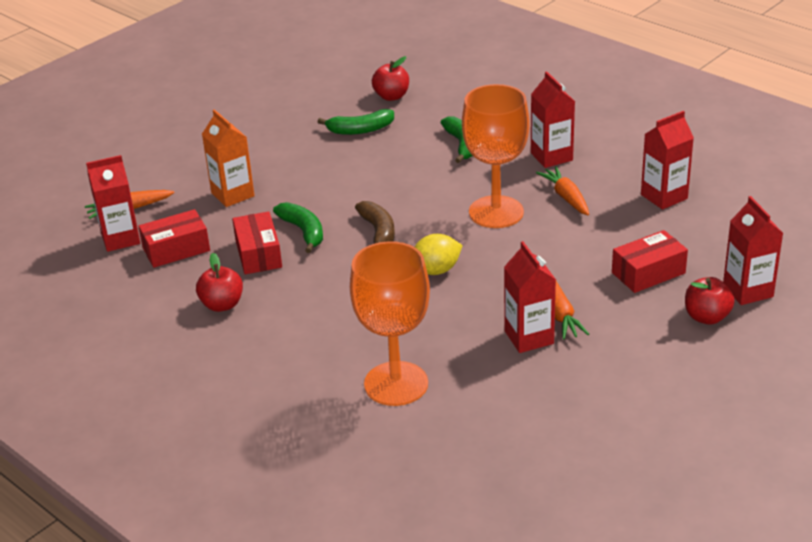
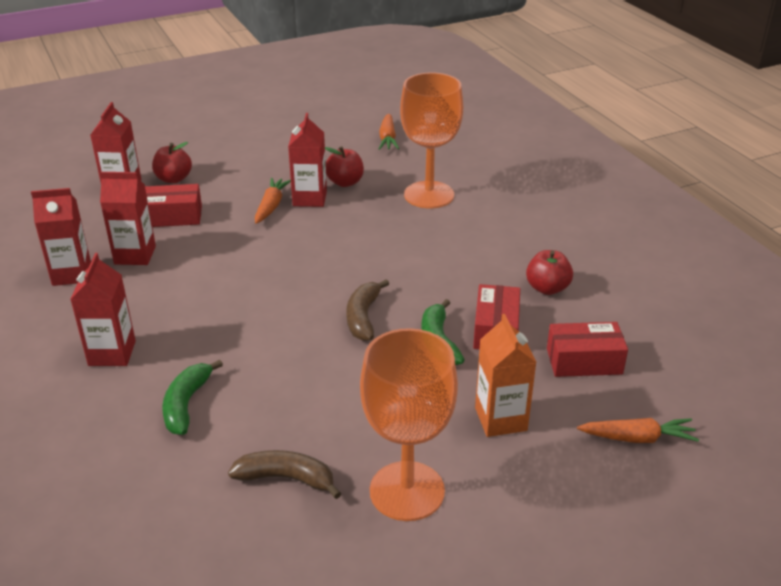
camera: 160 degrees left, 0 degrees up
(120, 239) = (649, 395): red carton -> red carton (135, 255)
(360, 130) = (286, 478): green banana -> brown banana
(391, 96) = (196, 537): red apple -> red apple (345, 182)
(436, 270) = (337, 265): yellow lemon -> none
(496, 212) = (234, 305): orange goblet -> orange goblet (407, 491)
(566, 197) = (155, 300): orange carrot -> orange carrot (387, 139)

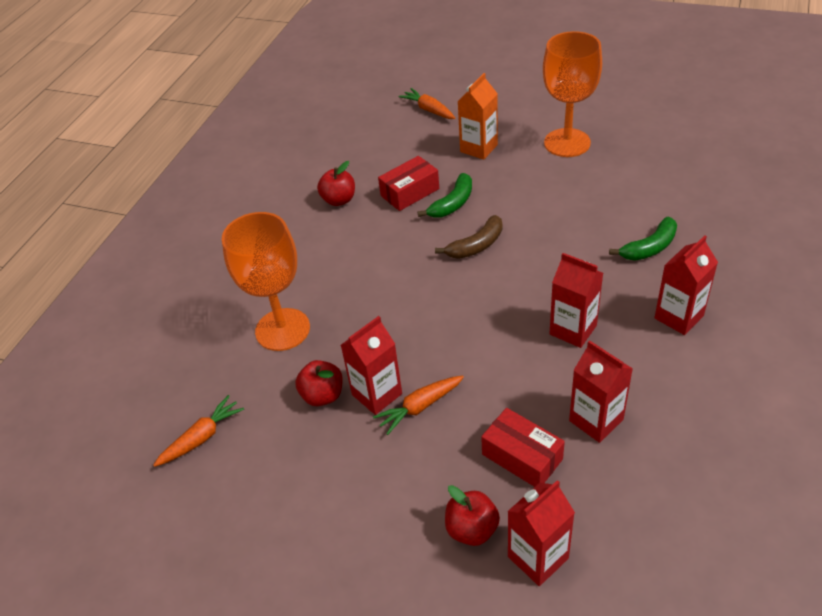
camera: 130 degrees left, 10 degrees up
(71, 274) = (670, 432): red carton -> red carton (573, 330)
(286, 478) = (623, 177): brown banana -> none
(584, 361) = (393, 151): red box -> none

